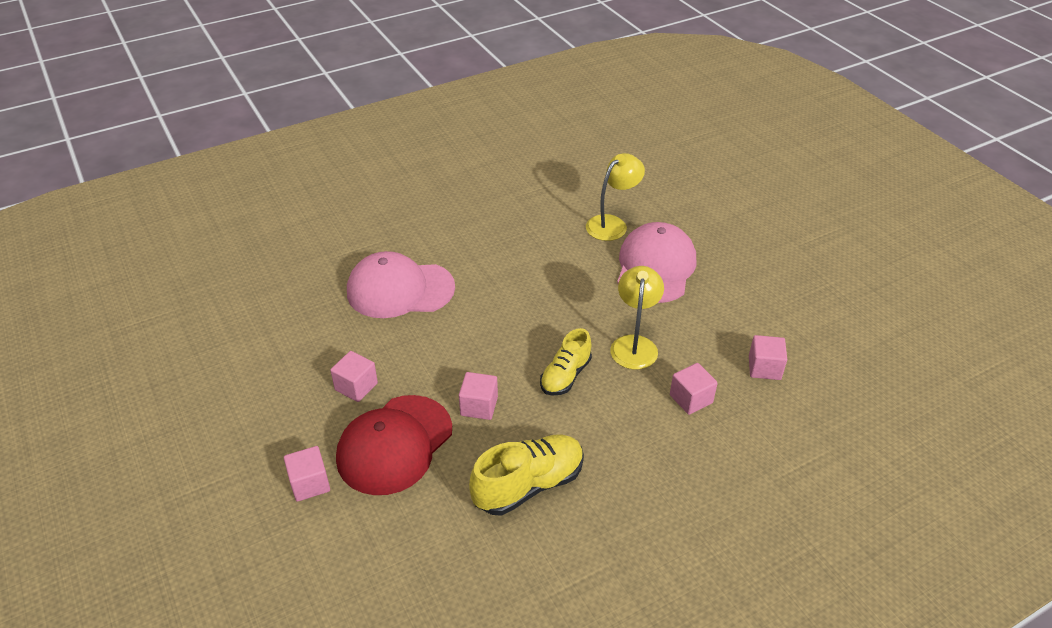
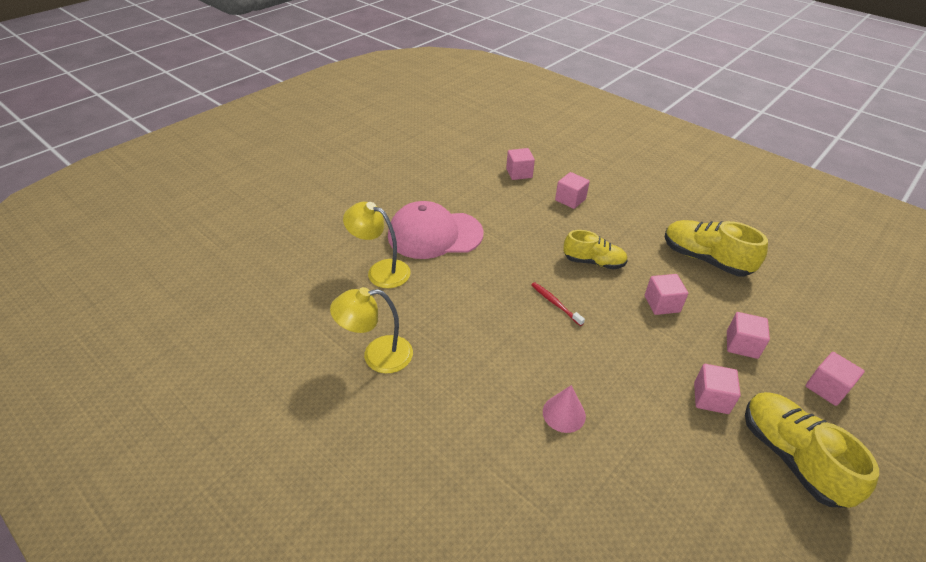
camera: 110 degrees left, 0 degrees up
(275, 410) = (791, 457): none -> yellow shoe
(395, 444) = (741, 345): red cap -> pink cube
(400, 290) = (564, 413): pink cap -> pink cone
(518, 324) = (555, 304): none -> red toothbrush
(634, 344) = (535, 232): yellow lamp -> yellow lamp (377, 356)

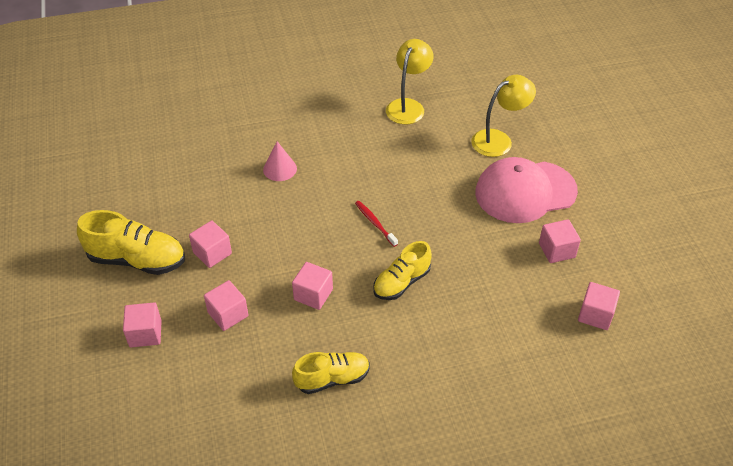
camera: 125 degrees right, 5 degrees up
(435, 234) = (525, 192): pink cap -> pink cap turned 135 degrees counterclockwise
(555, 304) = (375, 223): red toothbrush -> red toothbrush turned 120 degrees counterclockwise
(570, 199) = (512, 330): pink cube -> pink cube (556, 250)
(705, 259) = (332, 379): yellow shoe -> yellow shoe, size x0.67

